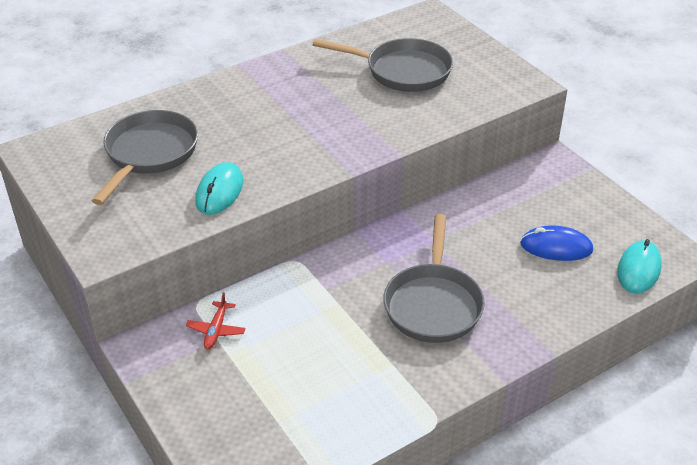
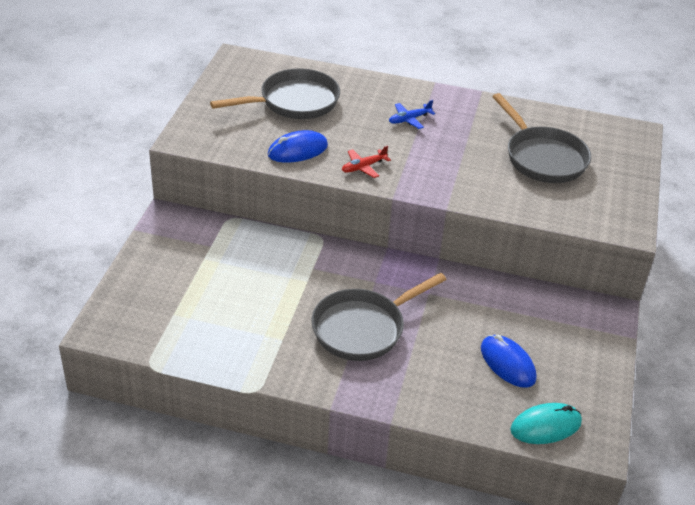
camera: 45 degrees right, 0 degrees up
(216, 330) = (218, 240): red plane -> red plane (363, 167)
(220, 192) = (297, 150): turquoise mouse -> blue mouse
(266, 106) = (409, 119): none -> blue plane

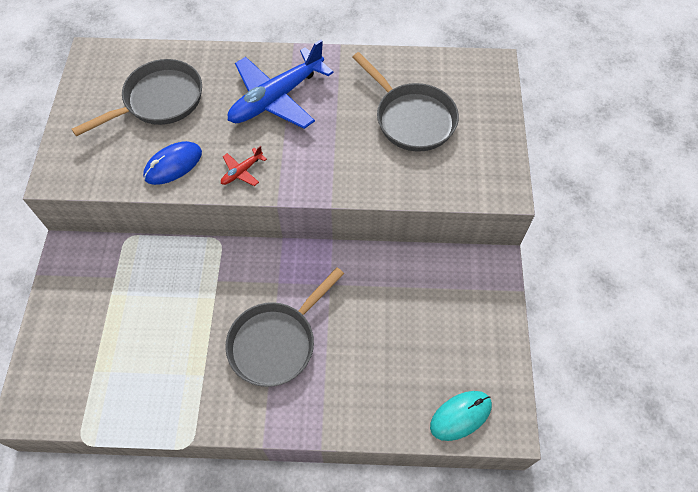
camera: 10 degrees left, 20 degrees up
(409, 119) = (276, 98): blue plane -> blue plane, size x2.38
(507, 363) = (415, 350): blue mouse -> none

